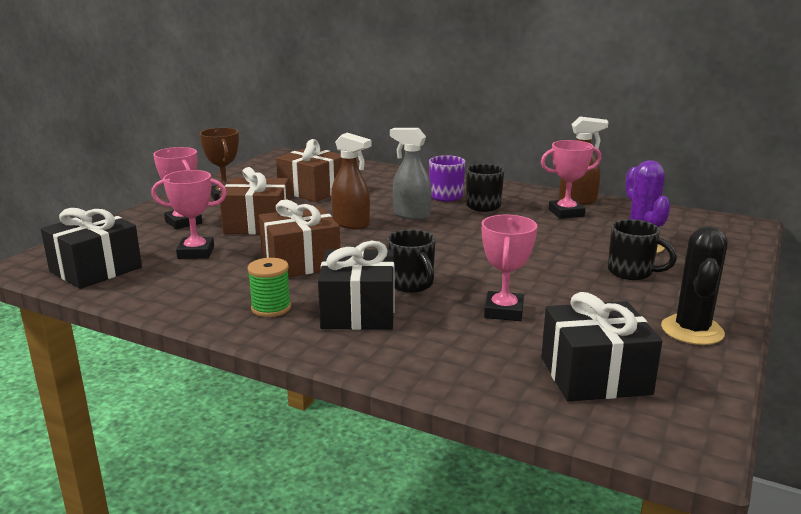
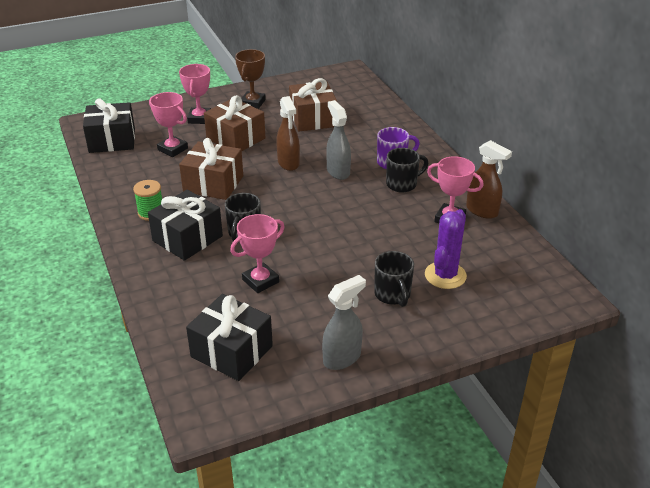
camera: 40 degrees right, 15 degrees up
(692, 330) = (342, 358): black cactus -> grey spray bottle

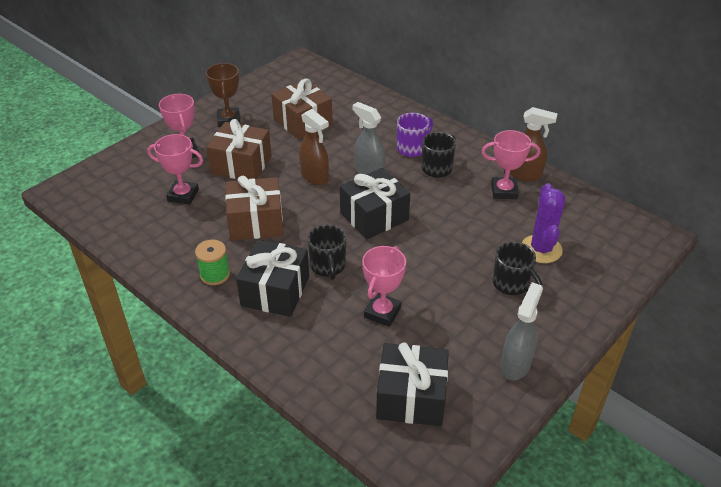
camera: 25 degrees left, 5 degrees up
(112, 140) = (107, 204): black gift -> black gift (374, 216)

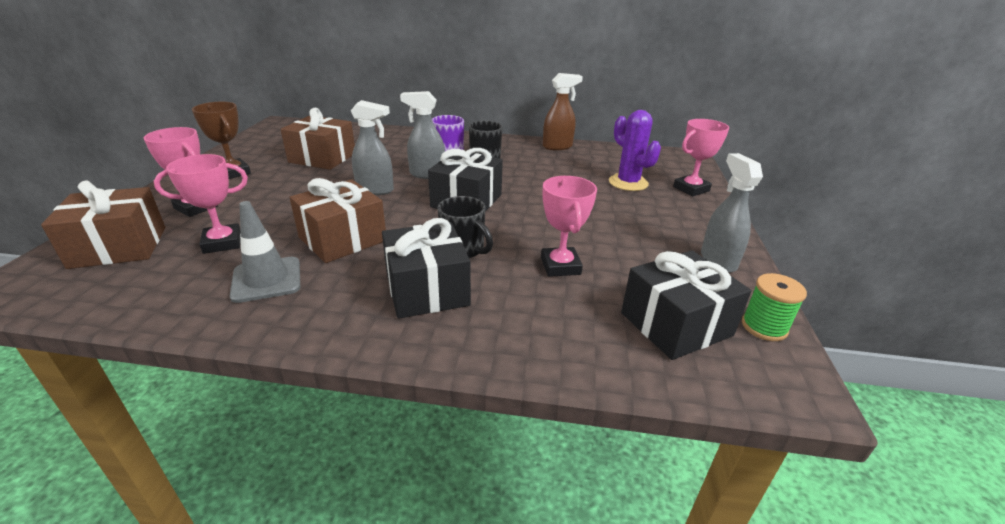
camera: 35 degrees left, 10 degrees down
(189, 240) = (267, 280): none -> grey traffic cone
(215, 275) = (333, 301): green spool -> green spool (764, 327)
(241, 165) = (280, 200): brown gift -> brown gift (119, 247)
(315, 177) = (375, 190): brown spray bottle -> grey spray bottle
(504, 191) = (555, 159): pink trophy -> pink trophy (691, 189)
(511, 284) = (638, 210): black mug -> none

